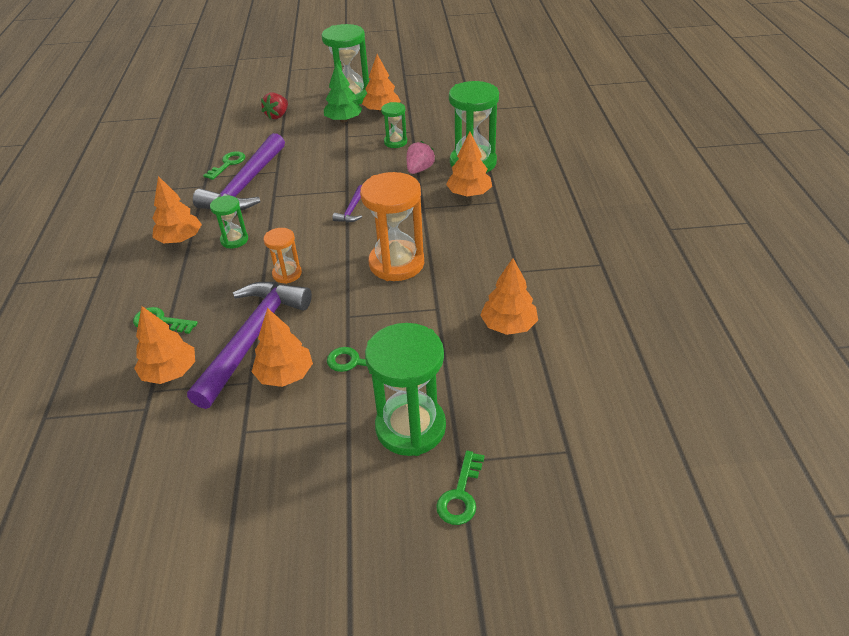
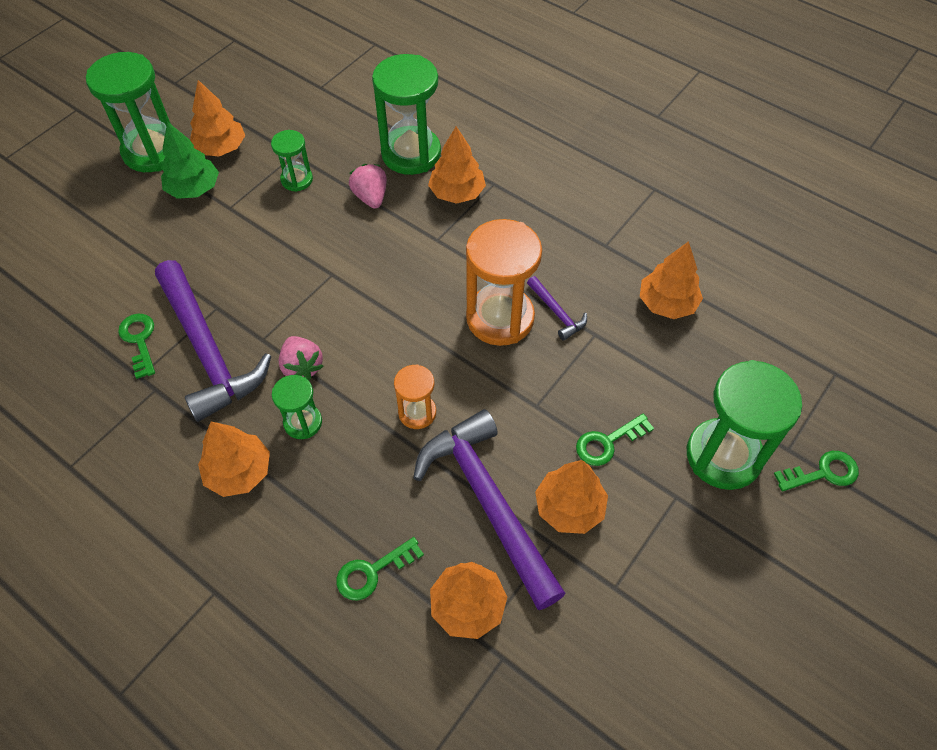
camera: 50 degrees left, 15 degrees up
(271, 218) = (302, 367): none -> pink strawberry
(277, 116) = (97, 235): red strawberry -> none
(352, 210) = (372, 293): purple hammer -> purple hammer (557, 313)
(460, 494) = (823, 473): green key -> green key turned 75 degrees counterclockwise

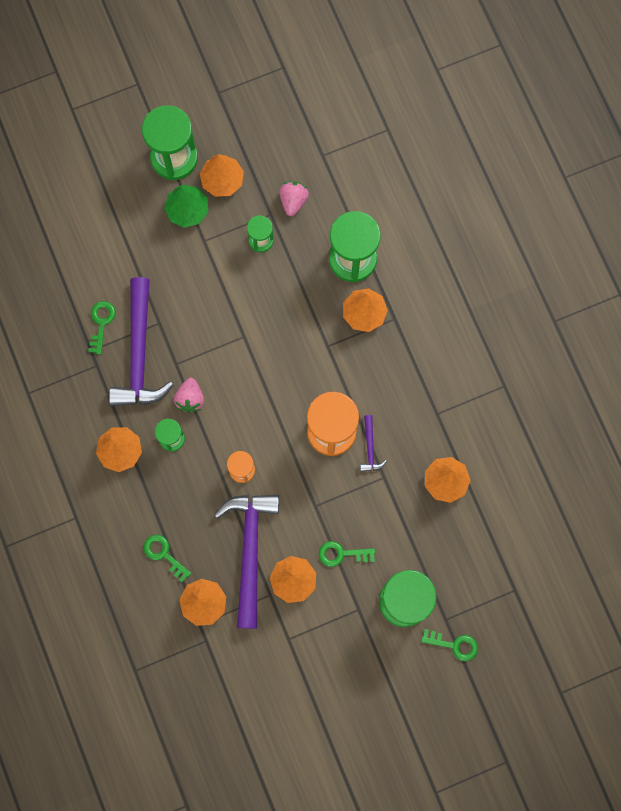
camera: 30 degrees right, 20 degrees up
(371, 197) = (303, 284): pink strawberry -> pink strawberry (293, 201)
(372, 571) = (164, 554): green key -> green key turned 45 degrees clockwise

